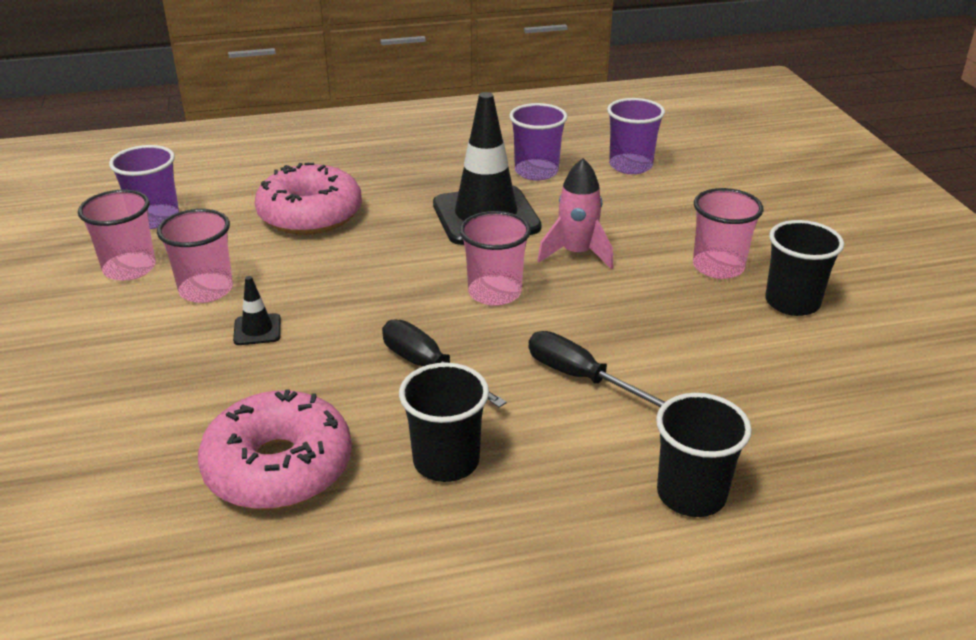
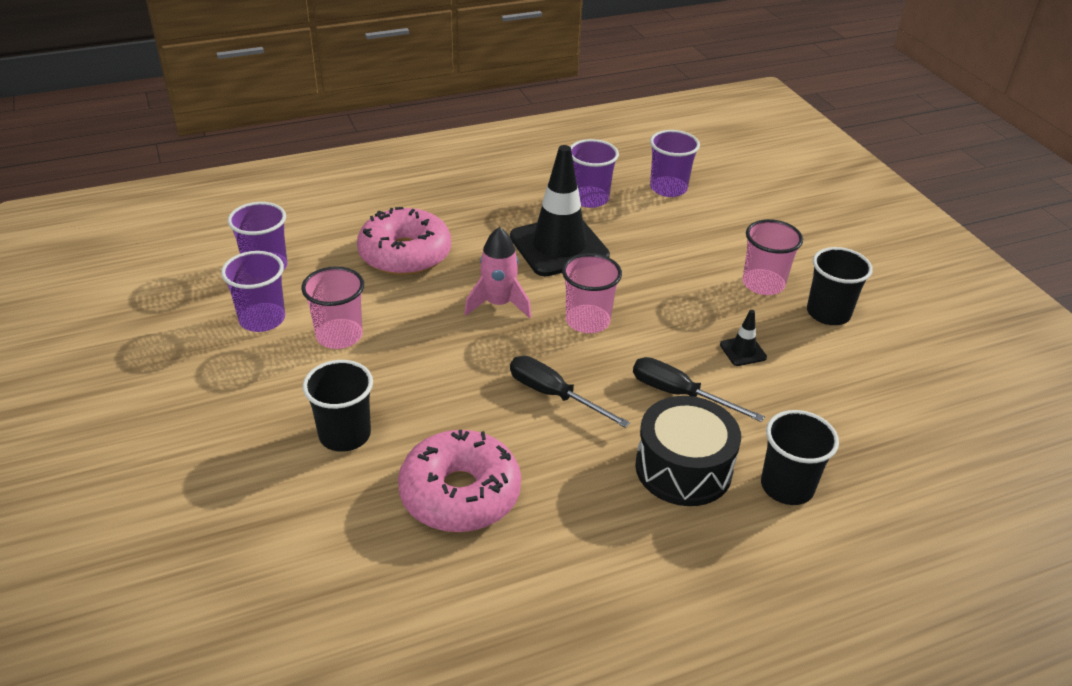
camera: 10 degrees left, 5 degrees up
(129, 268) = (262, 319): pink cup -> purple cup
(257, 330) = (398, 371): black traffic cone -> black traffic cone (743, 351)
(446, 461) = (592, 476): black cup -> black cup (345, 435)
(563, 462) = (683, 468): none -> black drum
(577, 254) = (645, 279): pink rocket -> pink rocket (498, 304)

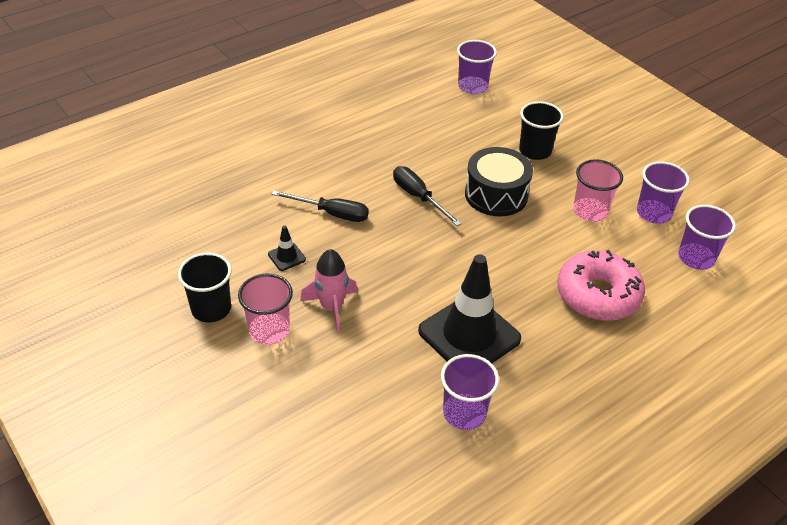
camera: 165 degrees right, 5 degrees up
(460, 494) = (449, 133): pink donut -> none
(498, 304) = (492, 261): pink rocket -> pink rocket (332, 307)
(554, 395) = (418, 197): black screwdriver -> black screwdriver turned 150 degrees counterclockwise
(587, 321) = (415, 260): pink cup -> none
(668, 188) = (381, 455): purple cup -> purple cup (472, 86)
(683, 468) = (322, 167): black drum -> black drum (496, 194)
(787, 486) = (256, 168): black cup -> none

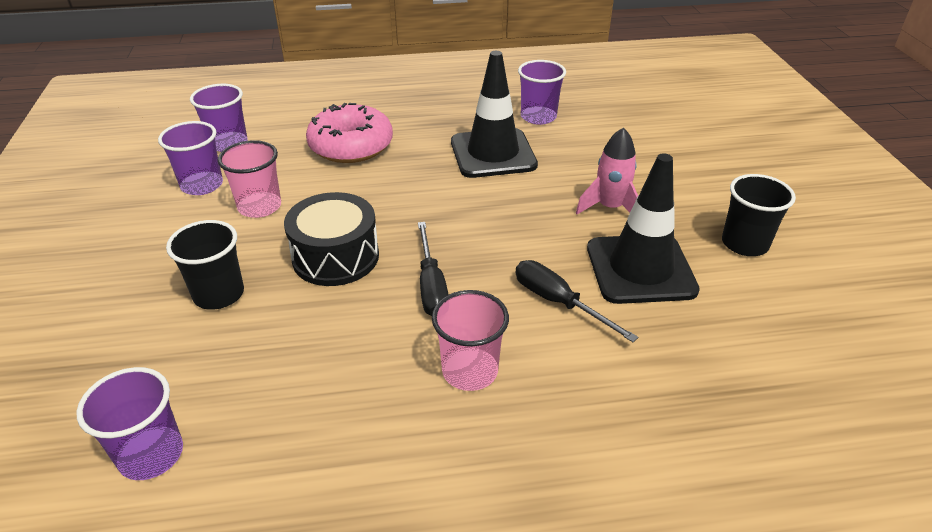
camera: 150 degrees left, 5 degrees down
(269, 330) = (683, 208): pink cup -> pink cup (470, 371)
(286, 257) = (640, 269): black traffic cone -> black traffic cone, size x2.44

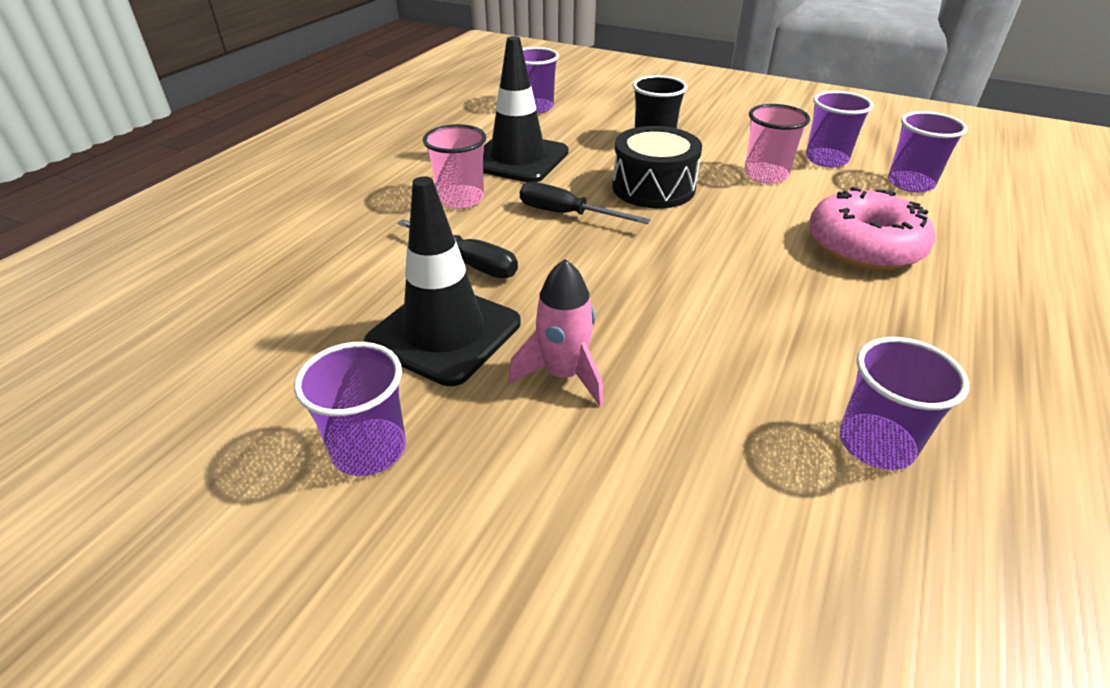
camera: 125 degrees right, 0 degrees up
(493, 154) = (775, 340): black traffic cone -> black traffic cone (518, 159)
(558, 302) = (469, 262): black screwdriver -> black screwdriver turned 45 degrees clockwise
(744, 244) = (369, 449): black cup -> purple cup

